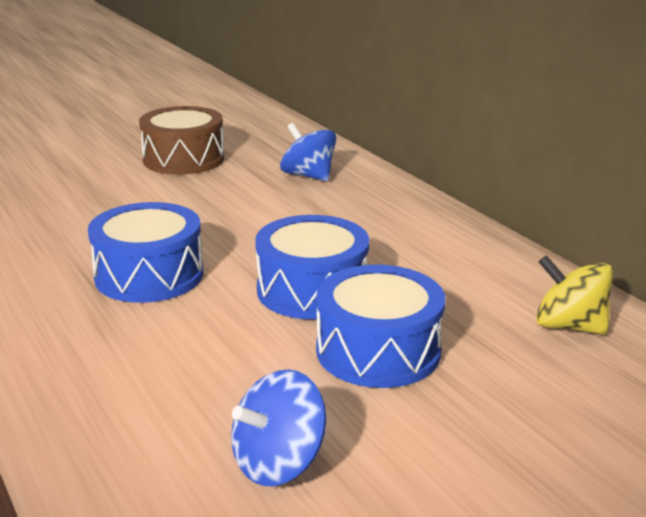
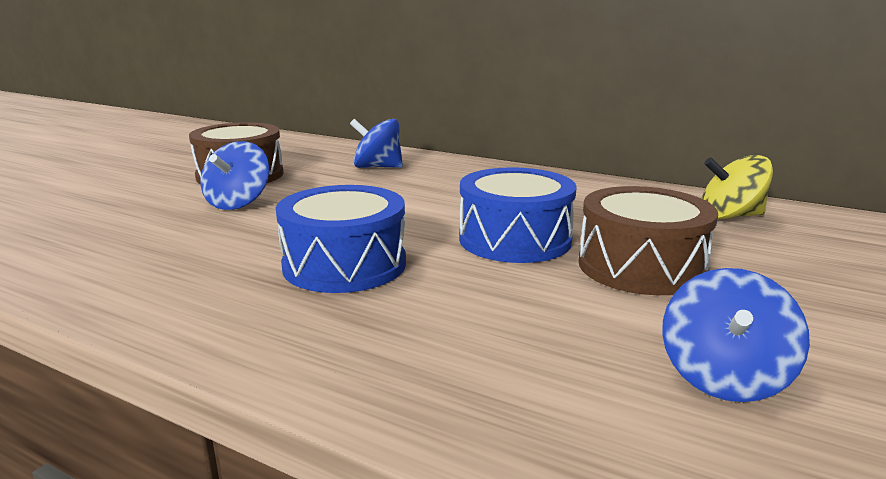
camera: 30 degrees left, 5 degrees down
(147, 191) = (238, 203): none -> blue spinning top
(378, 351) = (641, 266): blue drum -> brown drum

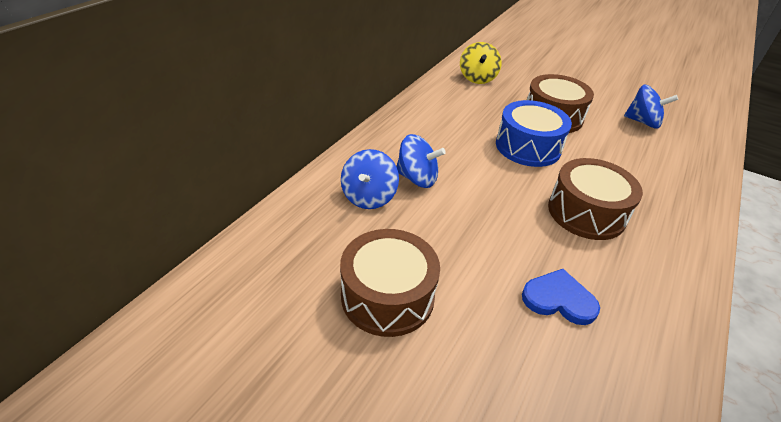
camera: 90 degrees left, 20 degrees up
(194, 234) = (559, 299): none -> blue heart
(238, 203) = (479, 283): blue spinning top -> blue spinning top (417, 178)
(344, 265) = (586, 212): blue drum -> brown drum

